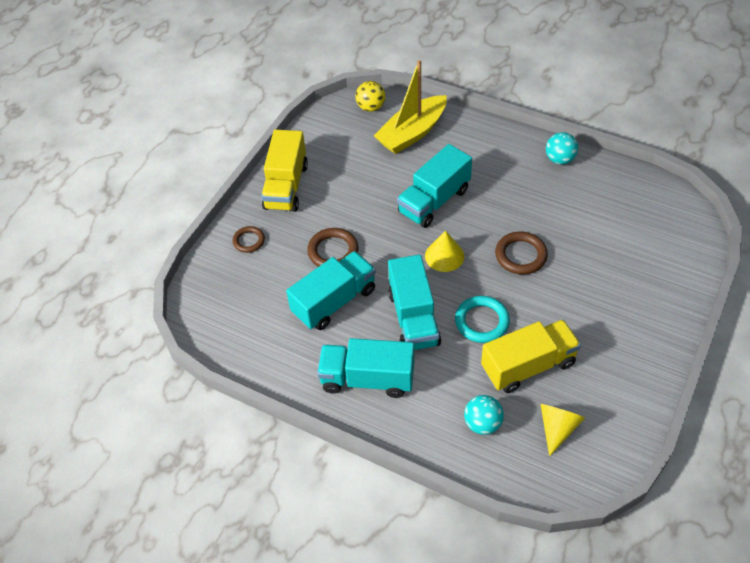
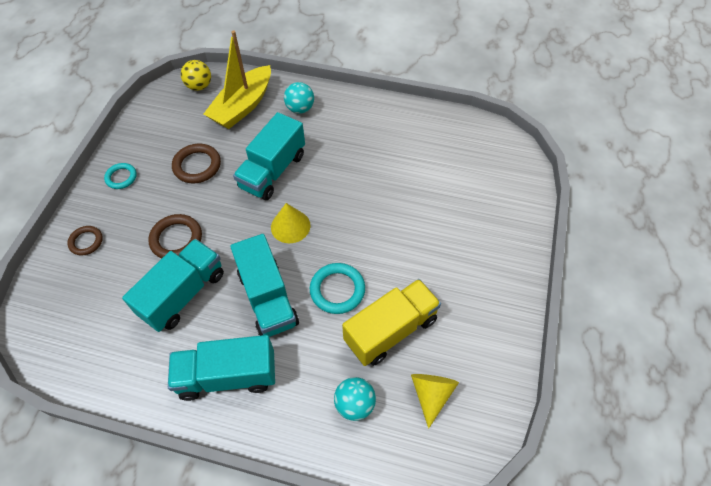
camera: 15 degrees left, 5 degrees up
(286, 186) = (121, 177): yellow truck -> turquoise ring
(520, 255) = (365, 214): brown ring -> brown ring (197, 166)
(559, 159) = (386, 113): turquoise ball -> turquoise ball (300, 108)

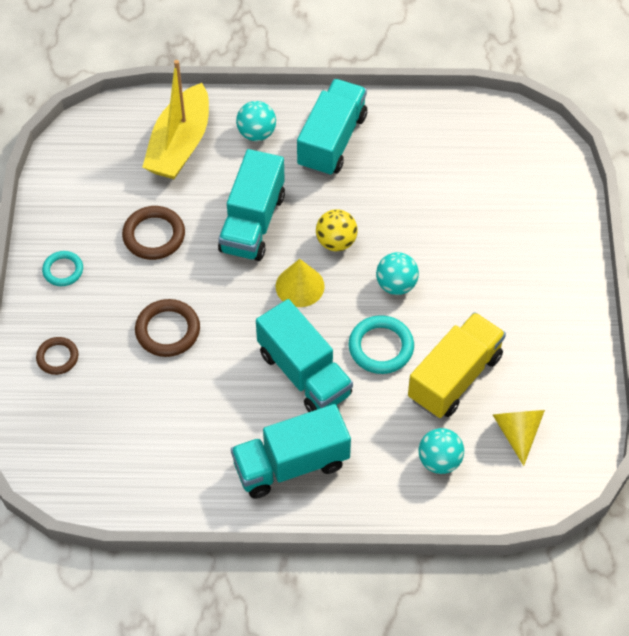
camera: 15 degrees left, 0 degrees up
(183, 294) = (203, 391): turquoise truck -> turquoise truck (332, 141)
(199, 86) = (110, 127): yellow ball -> yellow ball (336, 242)
(366, 241) = (396, 285): none -> turquoise ball

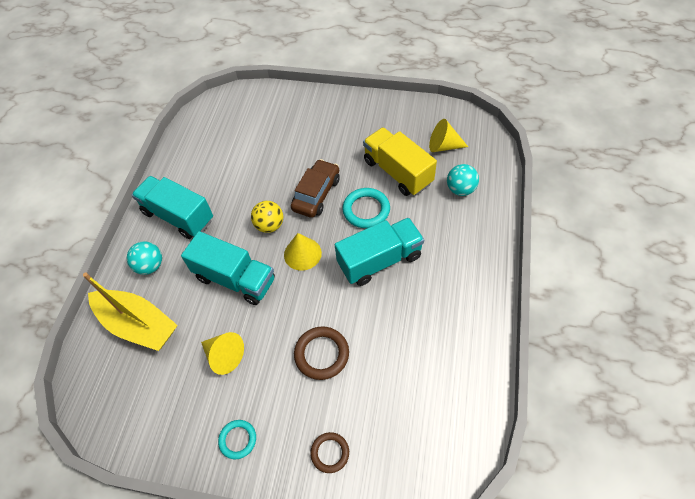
camera: 75 degrees left, 0 degrees up
(154, 235) = (224, 355): brown ring -> yellow cone
(291, 464) = (456, 278): turquoise truck -> none
(396, 285) = (316, 194): turquoise ball -> brown car

